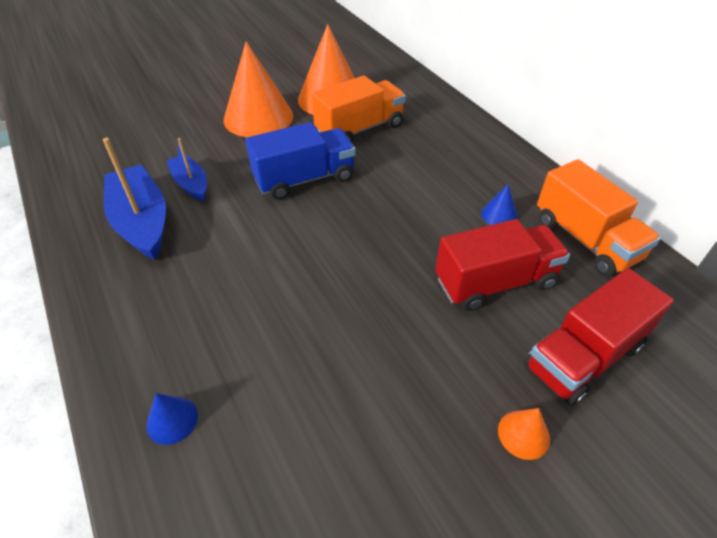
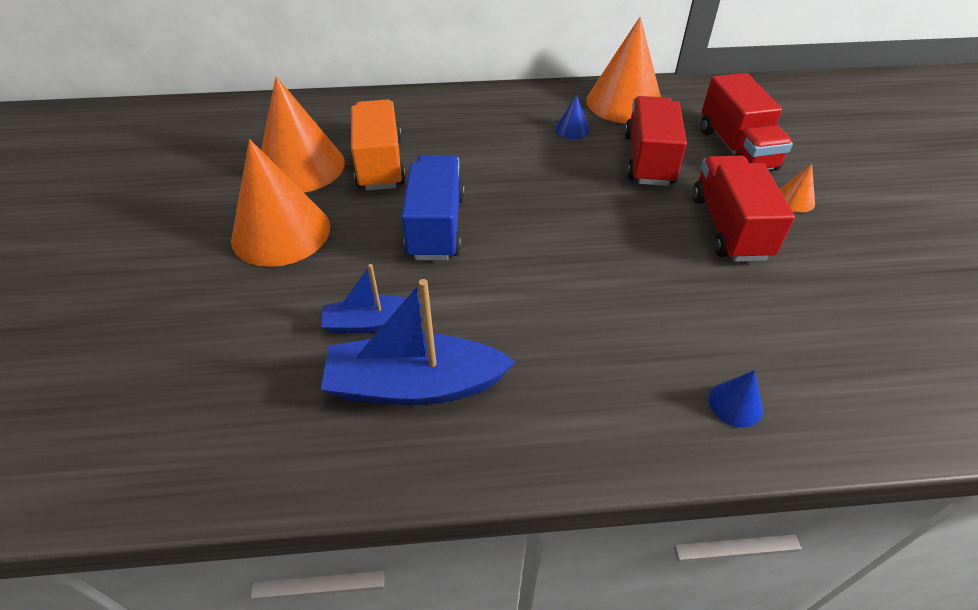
camera: 65 degrees left, 0 degrees up
(425, 374) = (729, 227): none -> red truck
(585, 239) = (624, 102): orange truck -> orange cone

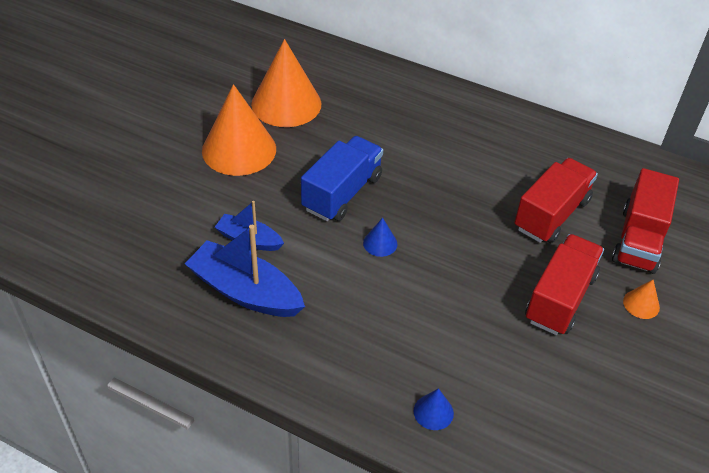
camera: 30 degrees right, 0 degrees up
(380, 164) = (342, 126): orange truck -> none
(572, 129) = (514, 160): blue cone -> blue cone (380, 243)
(624, 102) = (582, 155): orange cone -> none

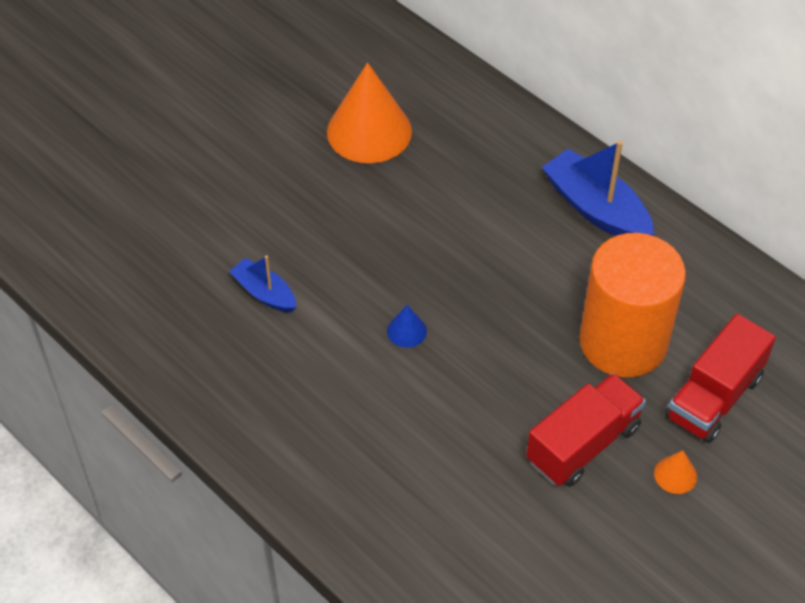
camera: 20 degrees right, 5 degrees up
(239, 149) = (293, 180): orange cone -> none
(245, 291) = (239, 352): blue boat -> blue boat (596, 208)
(342, 193) = (389, 260): blue truck -> none
(433, 412) = (384, 533): blue cone -> none
(551, 214) = (623, 342): red truck -> orange cylinder

